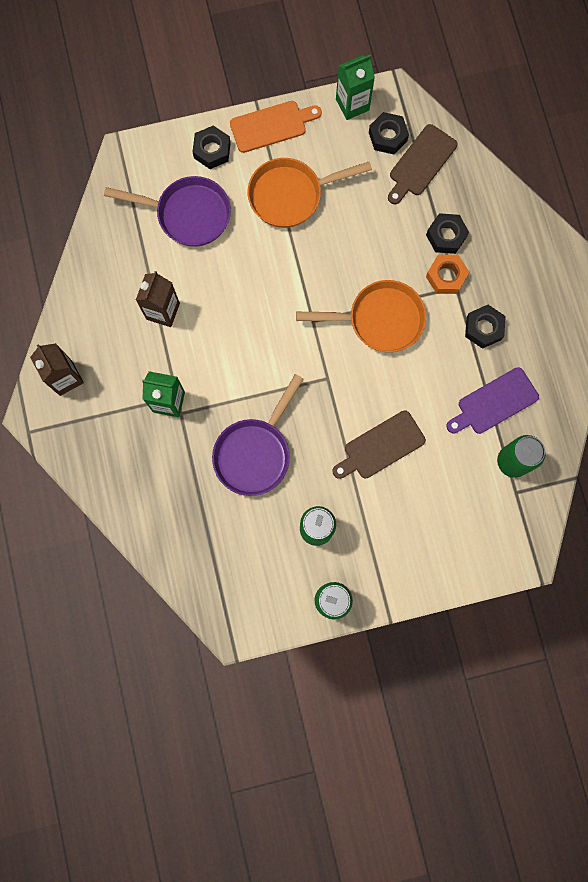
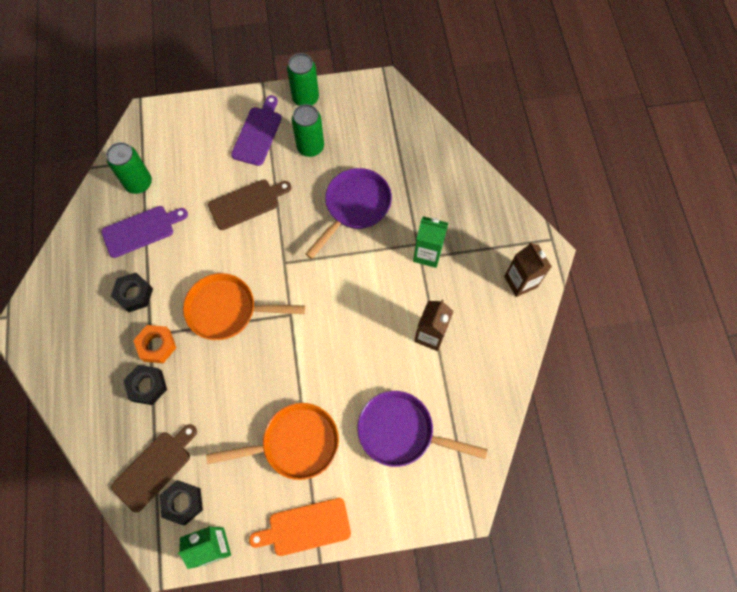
camera: 175 degrees left, 10 degrees down
(212, 150) = (372, 503): black nut -> none
(383, 542) = (258, 133): none -> purple cutting board

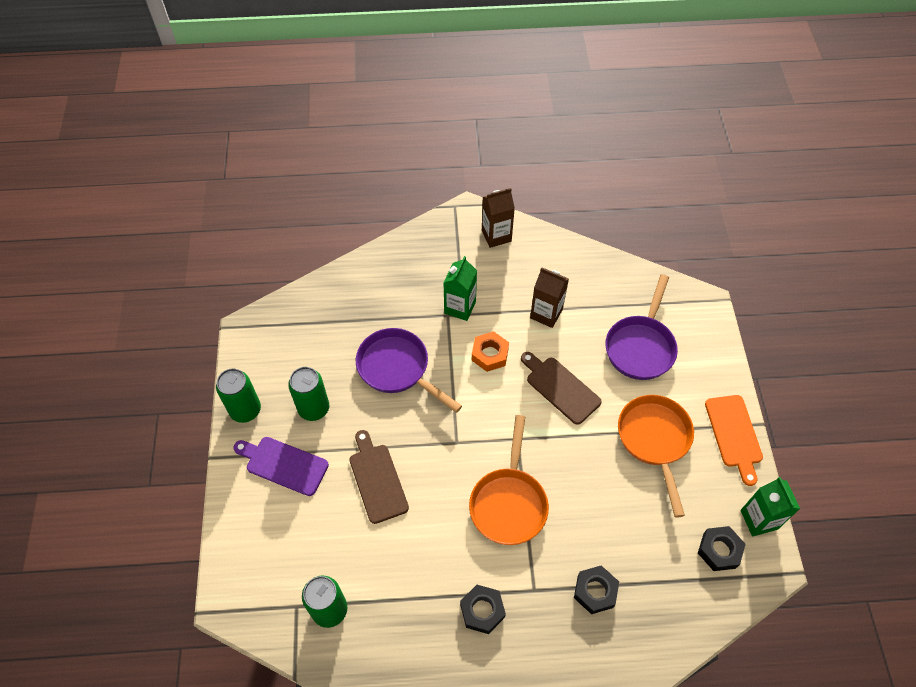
camera: 85 degrees left, 10 degrees down
(141, 230) = (397, 604): purple cutting board -> none
(154, 468) = (685, 581): brown cutting board -> brown cutting board (560, 388)
(157, 346) = (547, 581): orange nut -> orange nut (490, 354)

